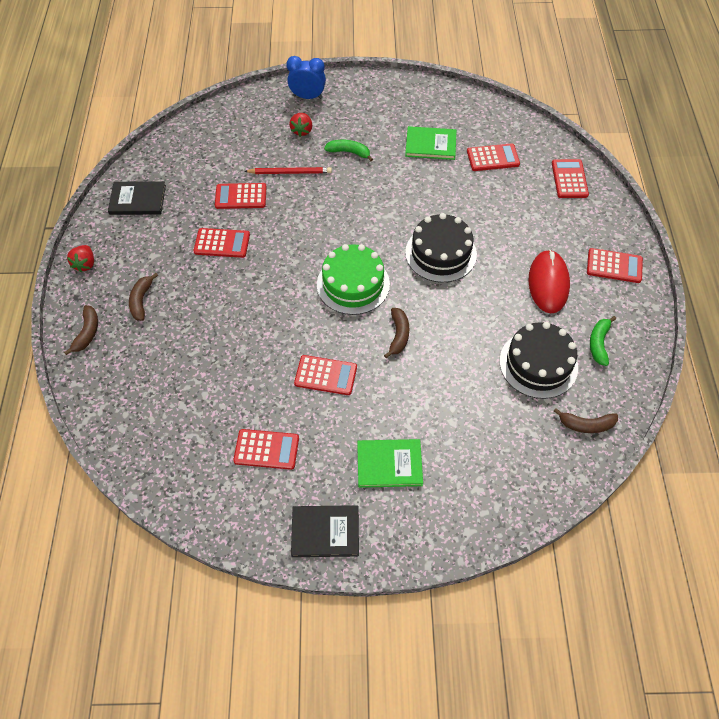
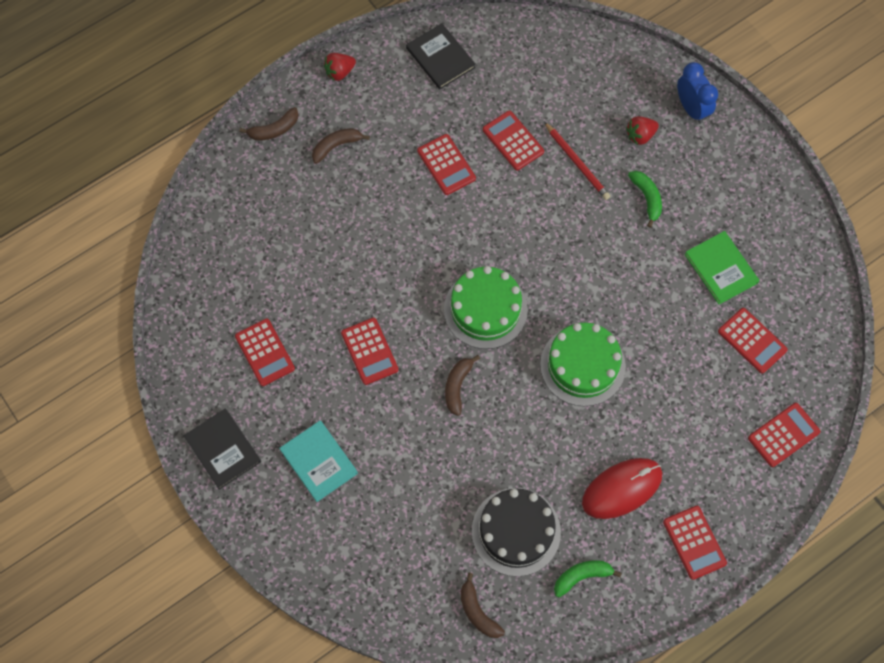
camera: 55 degrees right, 10 degrees up
(389, 464) = (318, 461): green book -> turquoise book
(398, 335) = (457, 386): brown banana -> brown banana turned 135 degrees clockwise
(441, 253) = (582, 365): black cake -> green cake

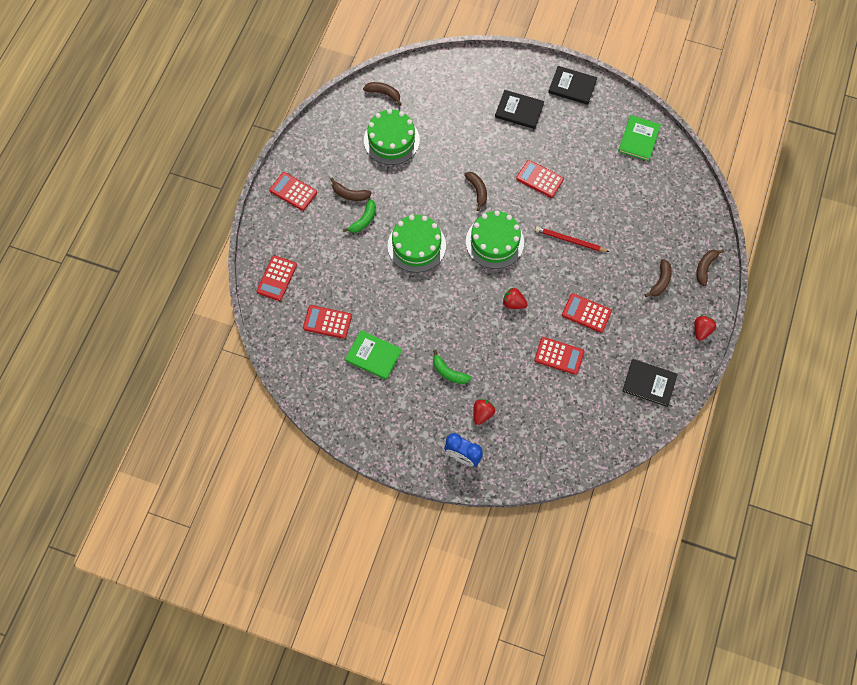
camera: 145 degrees right, 0 degrees up
(206, 322) = (639, 139): none -> green book
(265, 352) = (594, 144): red calculator -> none
(318, 461) = (519, 110): turquoise book -> black book
(516, 531) = (391, 140): black cake -> green cake
(518, 226) = (513, 303): none -> red strawberry
(577, 162) = (508, 368): red pencil -> red pencil (570, 240)
(582, 576) = (342, 140): green banana -> green banana (364, 220)
(622, 489) = (350, 194): red mouse -> brown banana

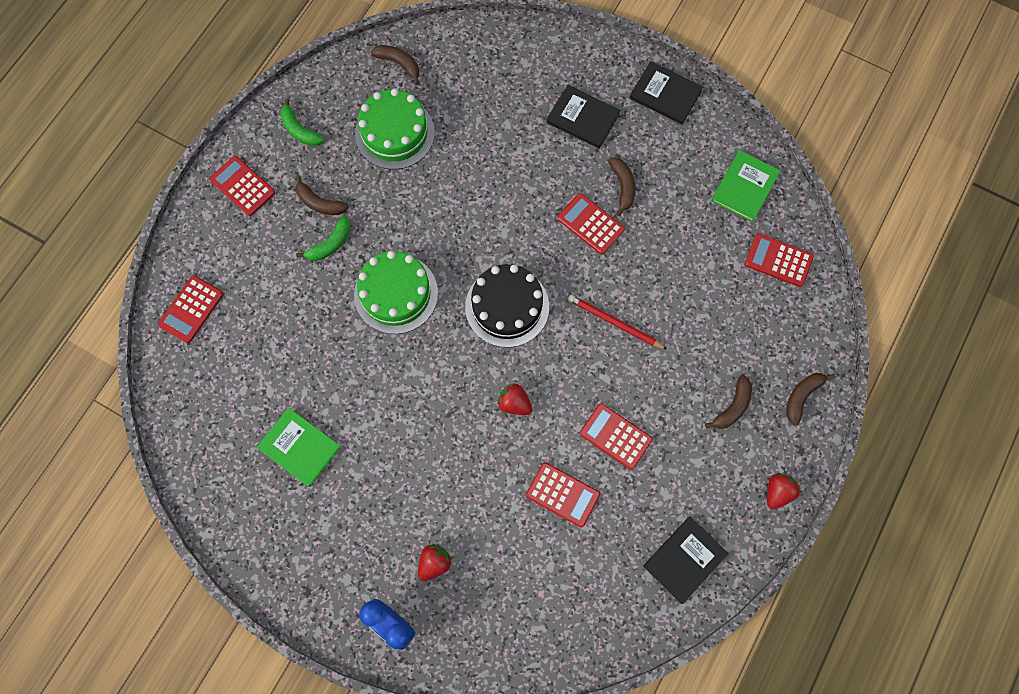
camera: 10 degrees right, 5 degrees up
(327, 322) = (246, 386): red calculator -> red calculator (778, 260)
(449, 372) = (400, 491): green banana -> green banana (300, 130)
(477, 191) = (499, 227): brown banana -> brown banana (622, 187)
(494, 242) = (507, 307): green cake -> black cake
(649, 383) = (685, 560): black book -> black book turned 75 degrees counterclockwise

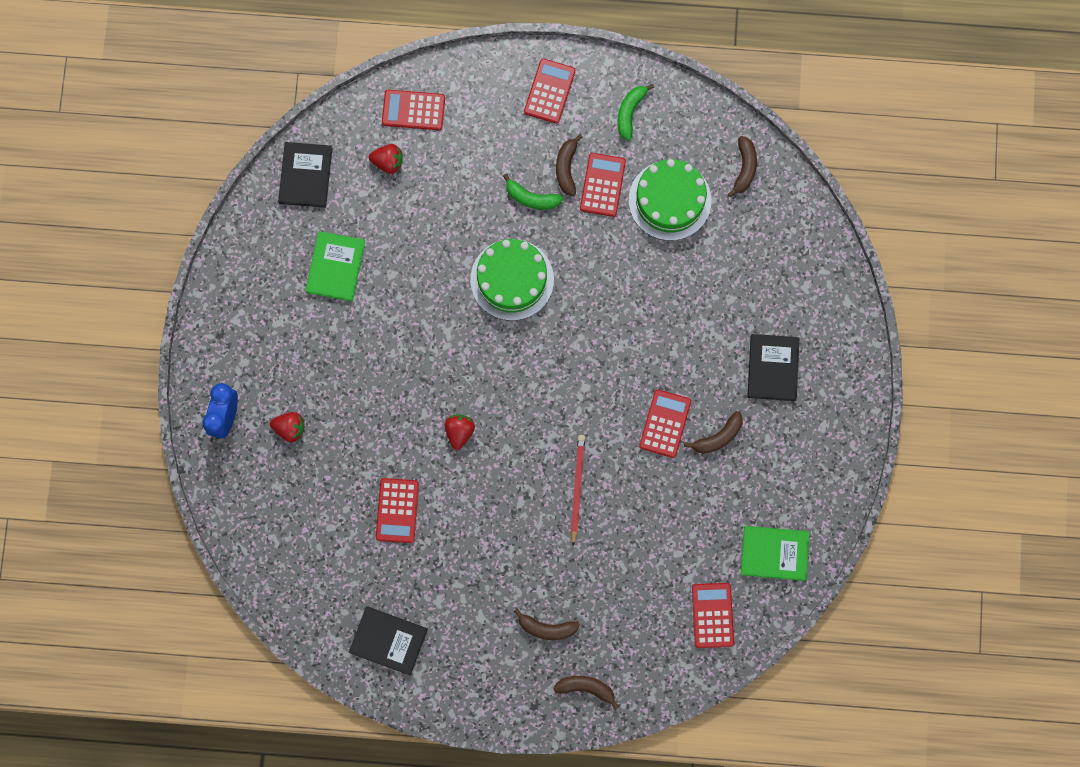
camera: 65 degrees right, 5 degrees up
(507, 307) = (546, 384): black cake -> none
(615, 436) = (470, 534): red calculator -> red calculator (602, 185)
(665, 94) = (838, 436): black book -> black book (305, 175)
(777, 492) = (486, 699): red strawberry -> red strawberry (388, 162)

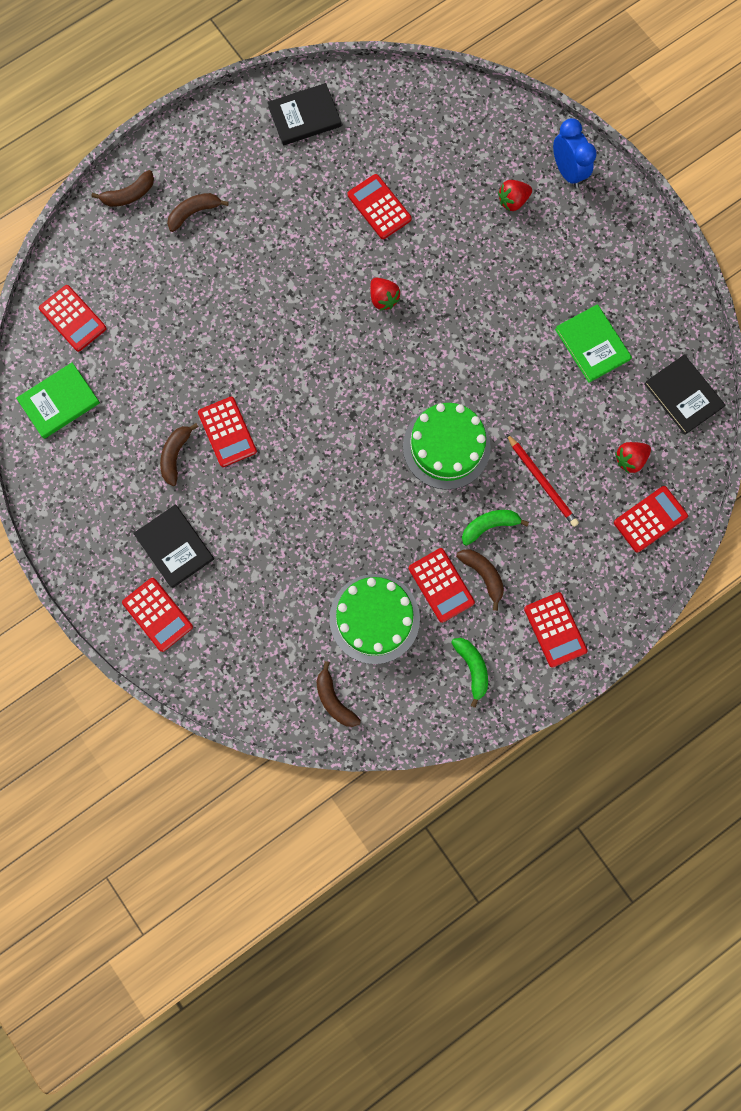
camera: 140 degrees right, 0 degrees up
(577, 488) = (256, 329): red pencil -> red pencil (542, 482)
(823, 328) = (157, 614): none -> red calculator

